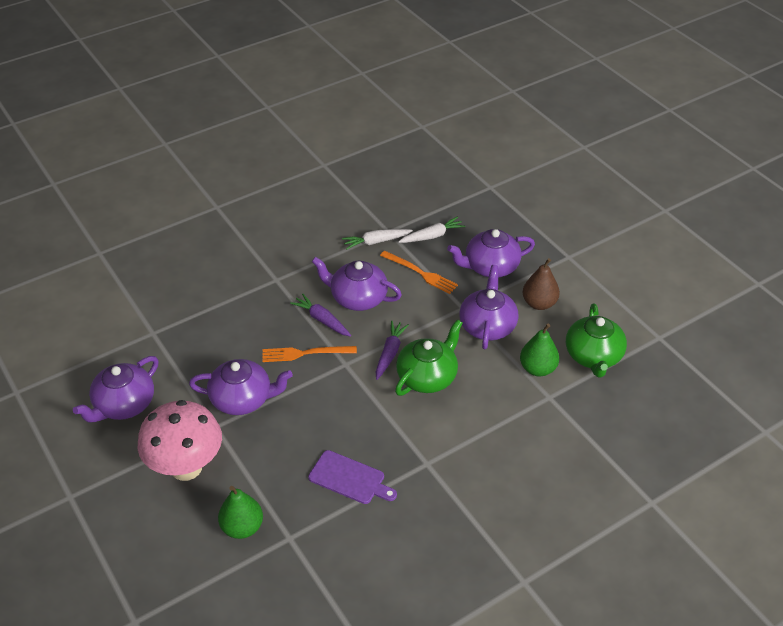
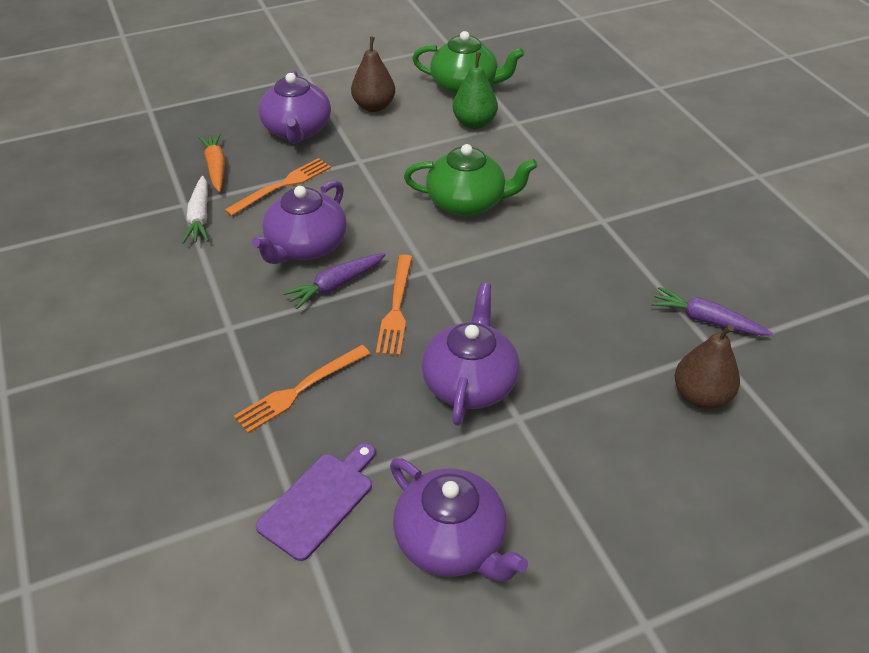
camera: 80 degrees left, 0 degrees up
(186, 467) = (594, 456): pink mushroom -> none
(229, 321) = (300, 389): none -> orange fork
(242, 527) = (701, 396): green pear -> brown pear
(350, 478) = (622, 286): purple cutting board -> purple cutting board (319, 501)
(389, 353) = (419, 229): purple carrot -> purple carrot (706, 320)
(428, 377) = (467, 203): green teapot -> green teapot turned 135 degrees clockwise
(432, 236) = (216, 167): white carrot -> orange carrot
(487, 326) = (397, 147): purple teapot -> none

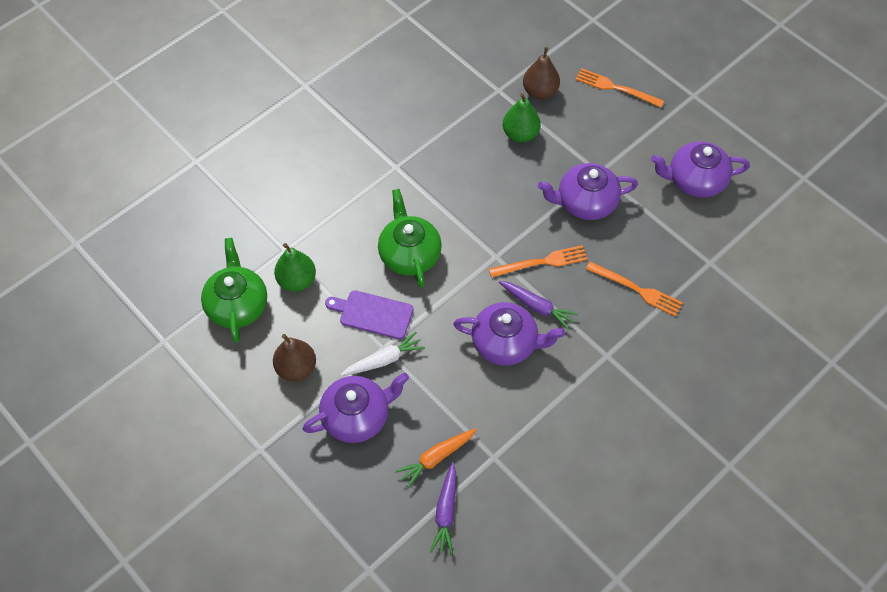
camera: 110 degrees left, 15 degrees up
(200, 217) = (505, 436): white carrot -> white carrot (383, 360)
(282, 186) = (441, 392): orange fork -> orange fork (616, 88)
(319, 501) = (705, 247): purple cutting board -> purple cutting board (373, 314)
(451, 542) = (695, 180): purple teapot -> purple teapot turned 120 degrees counterclockwise
(621, 349) = (520, 134): none -> green pear
(706, 320) = (475, 96): purple carrot -> purple carrot (446, 512)

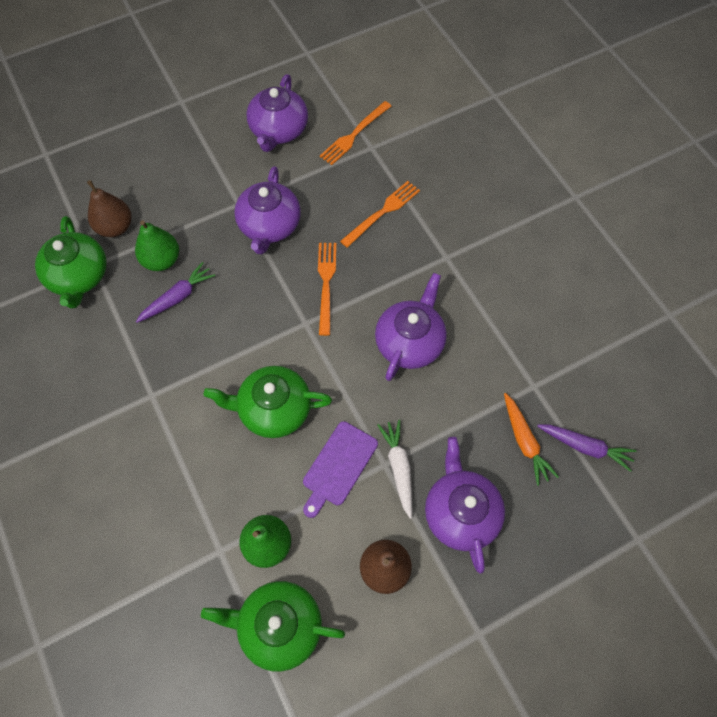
camera: 75 degrees left, 5 degrees up
(484, 84) = (79, 277): none -> green teapot
(537, 306) = (376, 302): purple carrot -> purple carrot (177, 297)
(616, 88) = (143, 160): orange fork -> orange fork (354, 134)

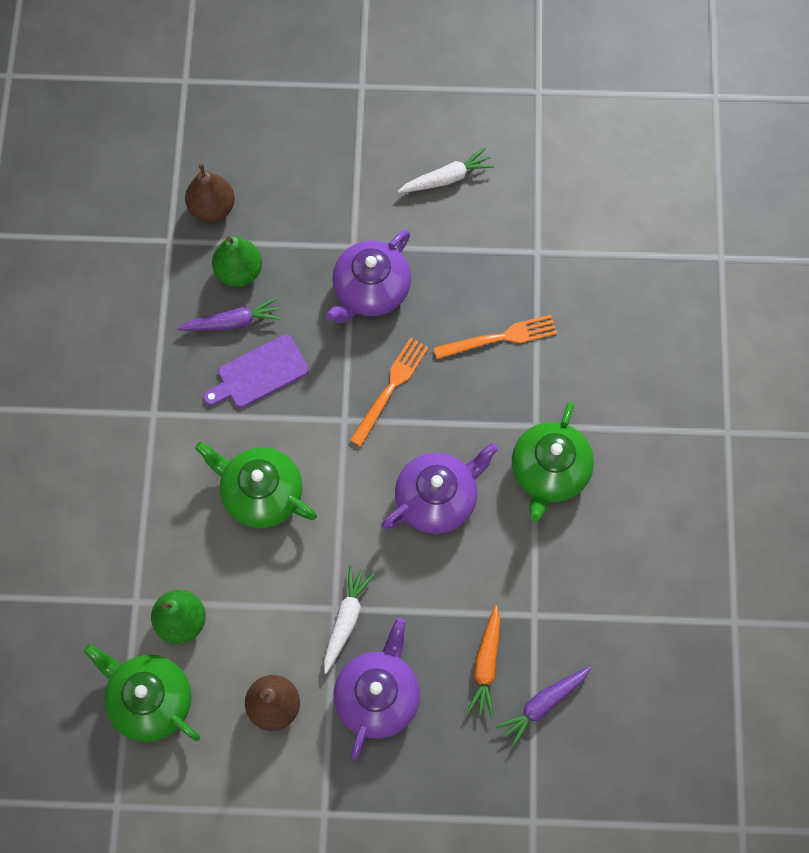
camera: 30 degrees right, 5 degrees up
(79, 277) = (148, 246): green teapot -> green teapot (549, 471)
(278, 130) = (446, 178): purple teapot -> white carrot
(338, 466) = (289, 585): purple cutting board -> purple cutting board (259, 373)
(354, 134) = (527, 226): orange fork -> none
(585, 447) = (543, 704): purple carrot -> purple carrot turned 90 degrees clockwise

